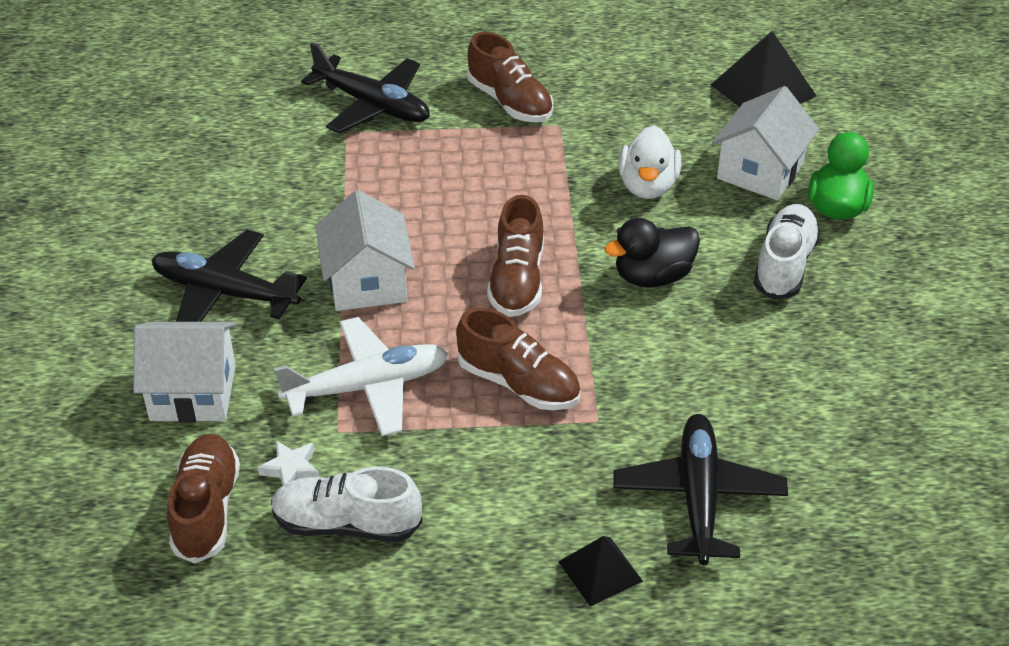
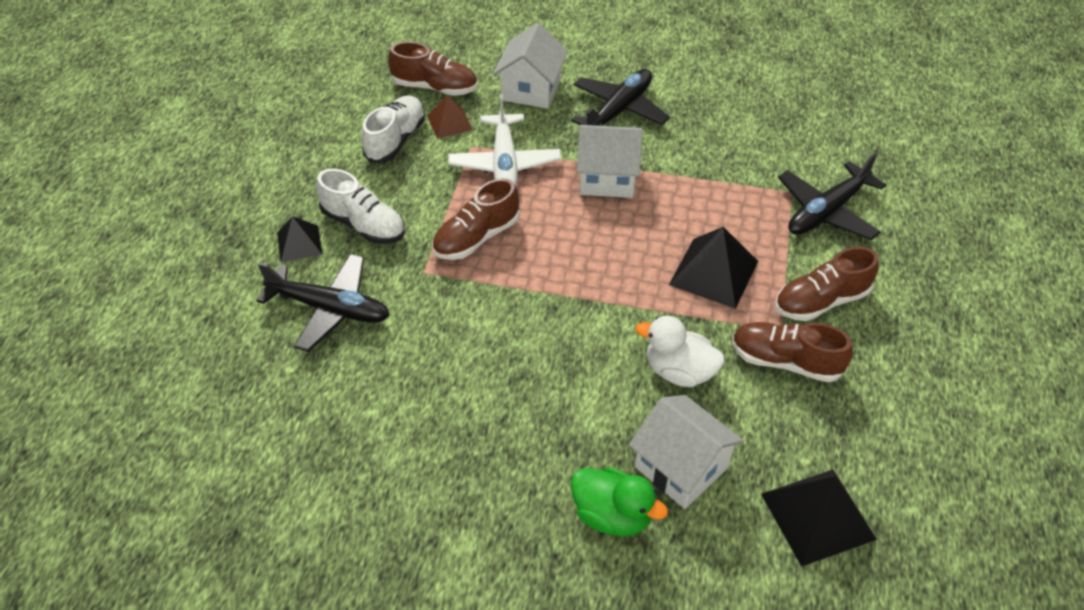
camera: 105 degrees right, 5 degrees up
(291, 469) = (449, 122): white star -> brown pyramid
(498, 177) = (713, 272): none -> black pyramid
(517, 280) = (583, 258): brown shoe -> brown shoe (785, 361)
(652, 276) = (561, 343): black duck -> none
(784, 265) = (545, 442): white shoe -> white shoe (364, 225)

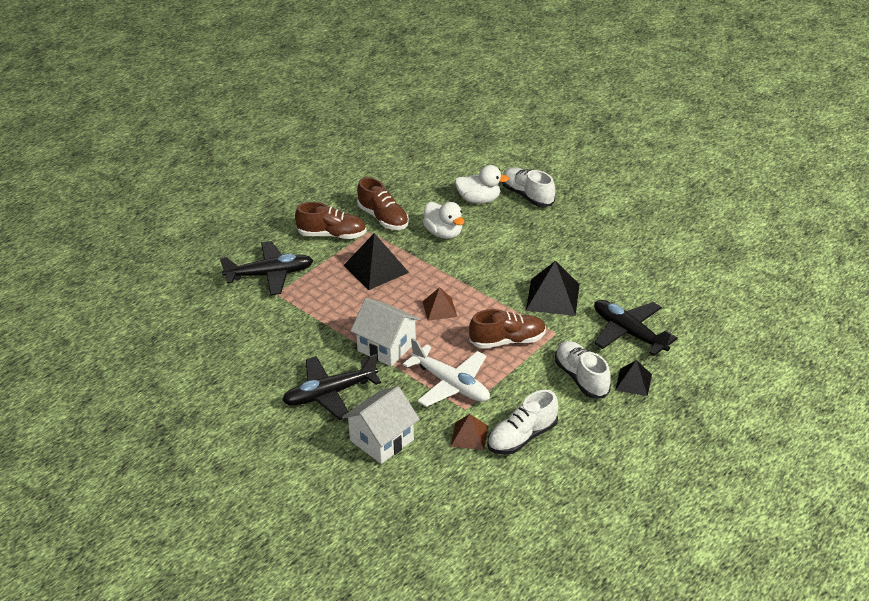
camera: 150 degrees left, 10 degrees down
(435, 87) = (459, 475): brown shoe -> none
(504, 164) = (451, 384): white plane -> white plane turned 105 degrees clockwise
(587, 248) = (439, 309): none -> brown pyramid
(612, 515) = (527, 196): green duck -> white shoe
(681, 467) = (479, 200): white house -> white duck
(818, 516) = (432, 166): black pyramid -> black pyramid (552, 297)

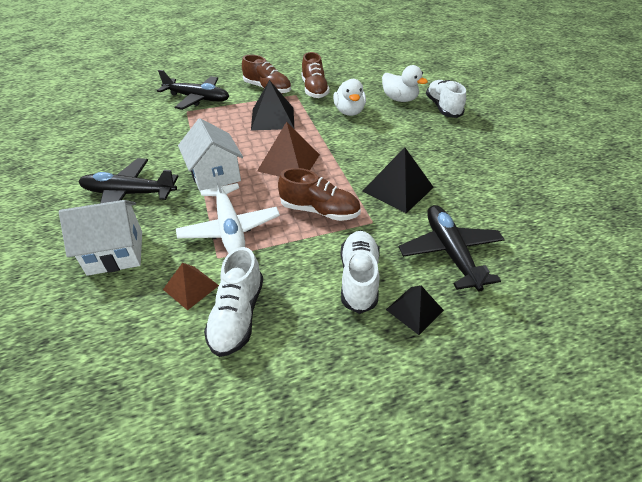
camera: 30 degrees right, 5 degrees up
(439, 309) = (289, 162): brown pyramid -> brown pyramid, size x1.65
(522, 437) = (237, 315): white shoe -> white shoe turned 75 degrees counterclockwise

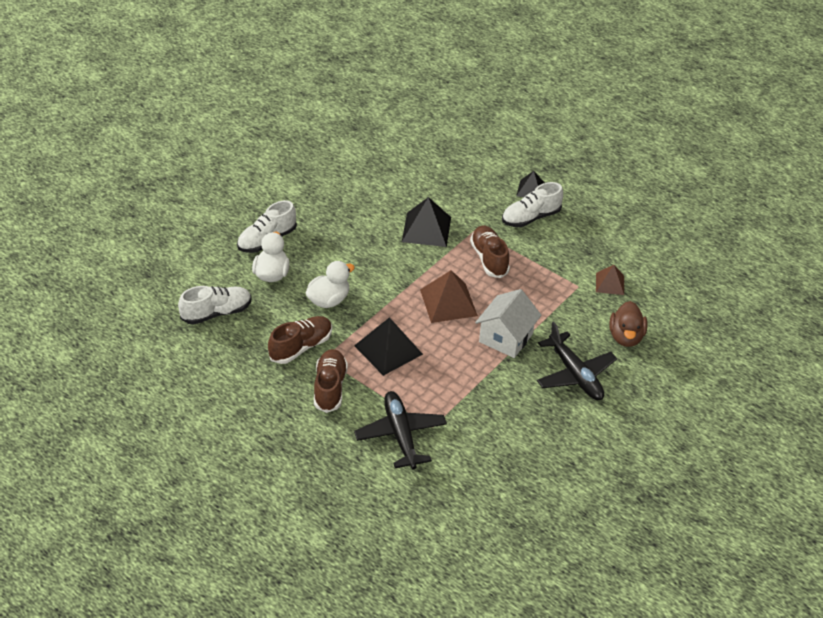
camera: 125 degrees left, 0 degrees up
(115, 252) = (626, 337): white house -> brown duck
(230, 228) = (550, 294): white plane -> none
(237, 315) = (605, 253): white shoe -> white shoe (217, 313)
(450, 252) = (471, 188): black plane -> none

